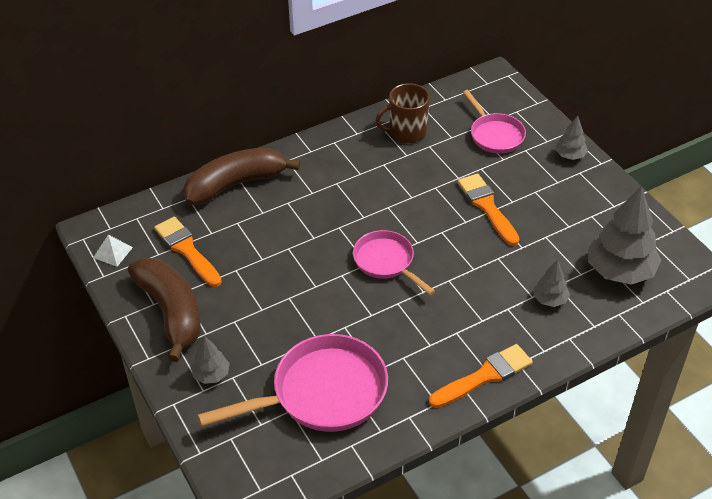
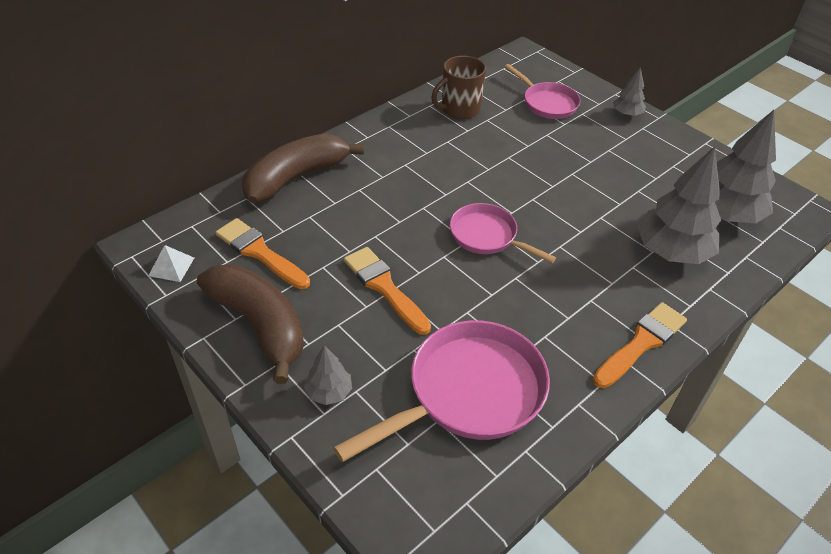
camera: 15 degrees left, 0 degrees up
(487, 207) = (568, 169): orange brush -> orange brush (384, 287)
(549, 299) = (671, 251): grey tree -> grey tree, size x2.02

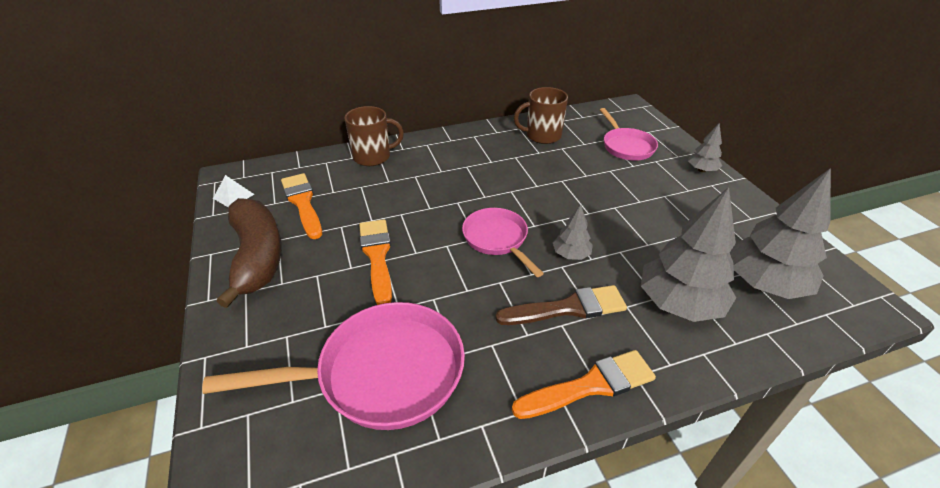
camera: 25 degrees right, 5 degrees down
(296, 178) = (373, 157): brown banana -> brown mug
(329, 392) = (264, 329): grey tree -> grey tree (571, 254)
(587, 283) = (568, 308): none -> brown brush

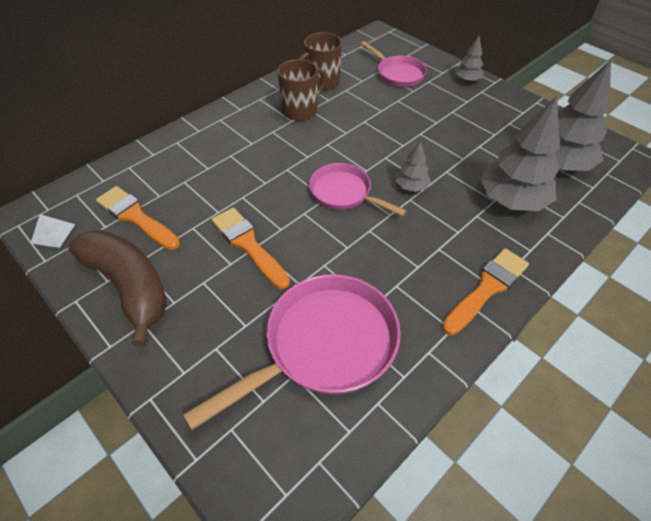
camera: 25 degrees left, 10 degrees up
(373, 157) = (174, 147): brown mug -> brown mug (300, 110)
(568, 308) = (435, 233): brown brush -> none

